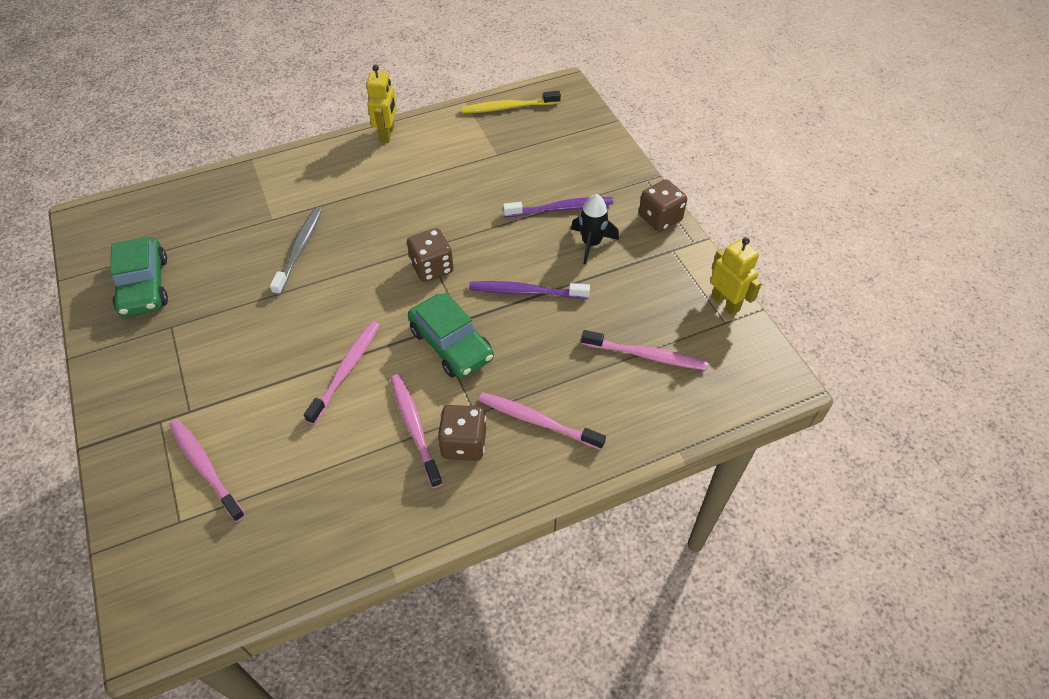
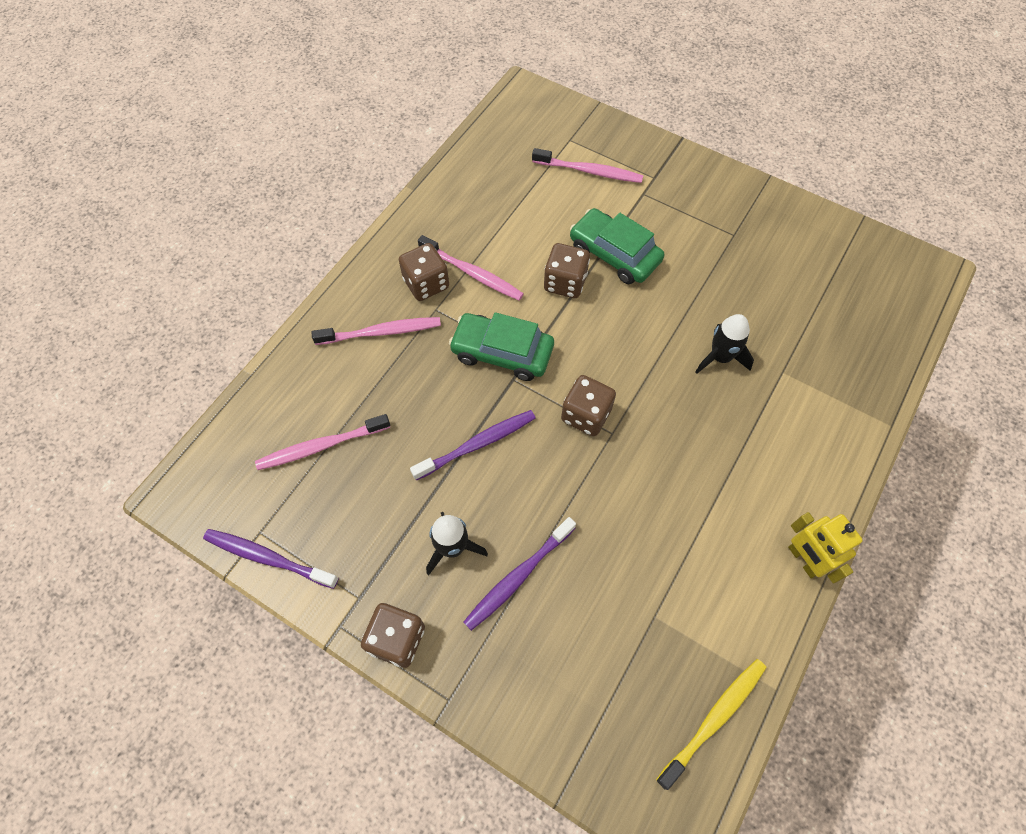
camera: 145 degrees right, 10 degrees up
(144, 286) = (797, 249): green car -> green car (614, 254)
(299, 249) = (720, 357): grey toothbrush -> black rocket
(346, 370) = (565, 282): pink toothbrush -> brown dice
(725, 303) = (268, 558): yellow robot -> purple toothbrush

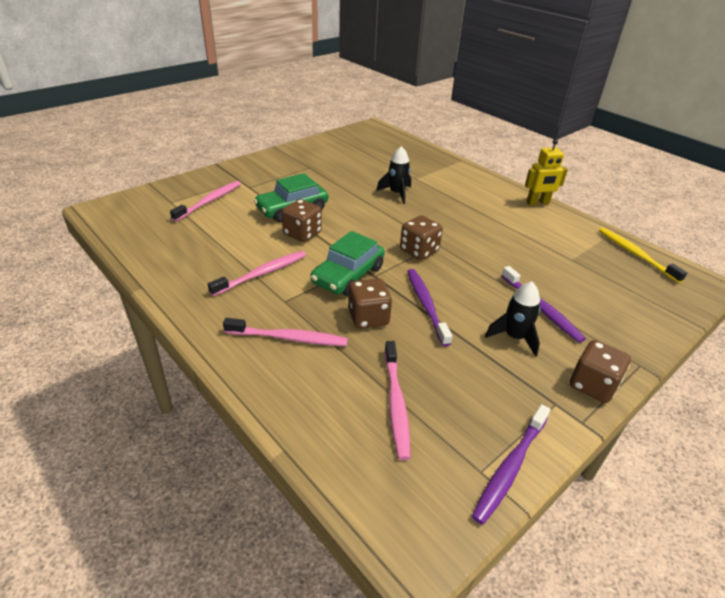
camera: 75 degrees left, 25 degrees down
(381, 332) = (289, 338): pink toothbrush -> pink toothbrush turned 90 degrees clockwise
(426, 284) = (254, 300): brown dice -> brown dice (368, 317)

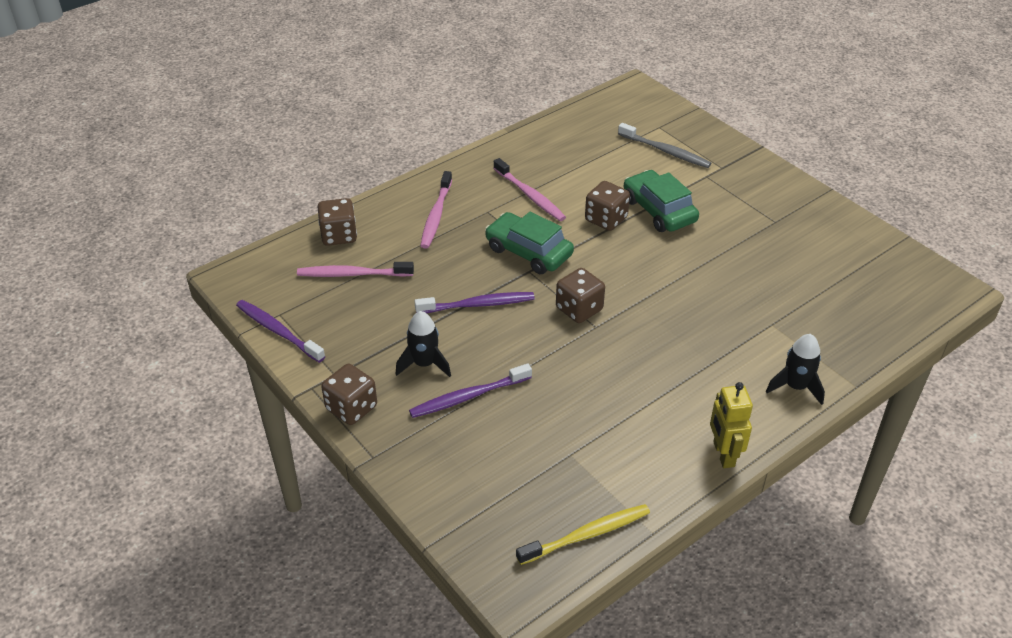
camera: 95 degrees right, 5 degrees up
(210, 201) = (665, 151): pink toothbrush -> grey toothbrush
(368, 317) = (460, 263): brown dice -> brown dice (339, 235)
(396, 193) = (718, 300): black rocket -> black rocket (795, 387)

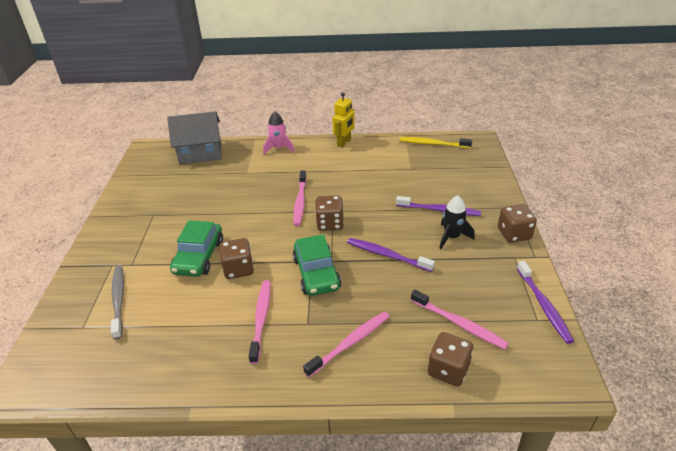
camera: 140 degrees left, 5 degrees down
(647, 318) = (300, 202): none -> pink toothbrush
(795, 387) = (279, 148): black rocket -> pink rocket
(877, 319) = (200, 153): none -> grey house

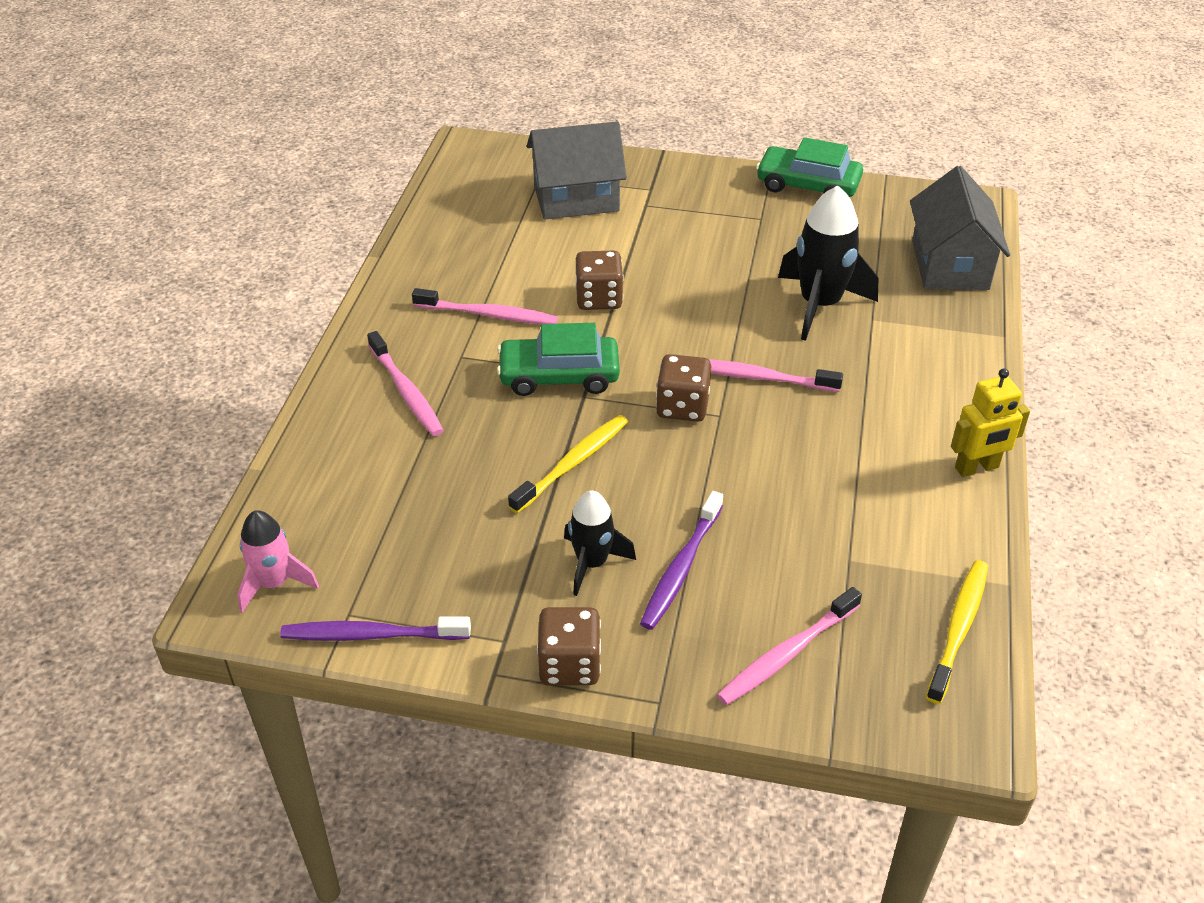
camera: 100 degrees right, 5 degrees up
(118, 300) = (576, 198): grey toothbrush -> grey house
(199, 257) = (641, 262): green car -> green car (807, 185)
(237, 188) = (819, 305): none -> black rocket
(279, 148) = (959, 366): pink rocket -> pink rocket (274, 583)
(344, 143) = (977, 468): yellow robot -> yellow robot turned 60 degrees counterclockwise
(387, 255) = (573, 463): purple toothbrush -> yellow toothbrush
(448, 370) = (312, 478): brown dice -> none
(459, 324) = (385, 513): pink toothbrush -> pink toothbrush (786, 654)

